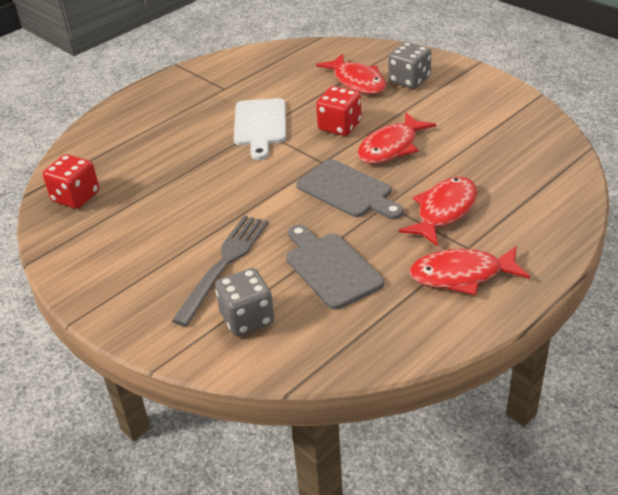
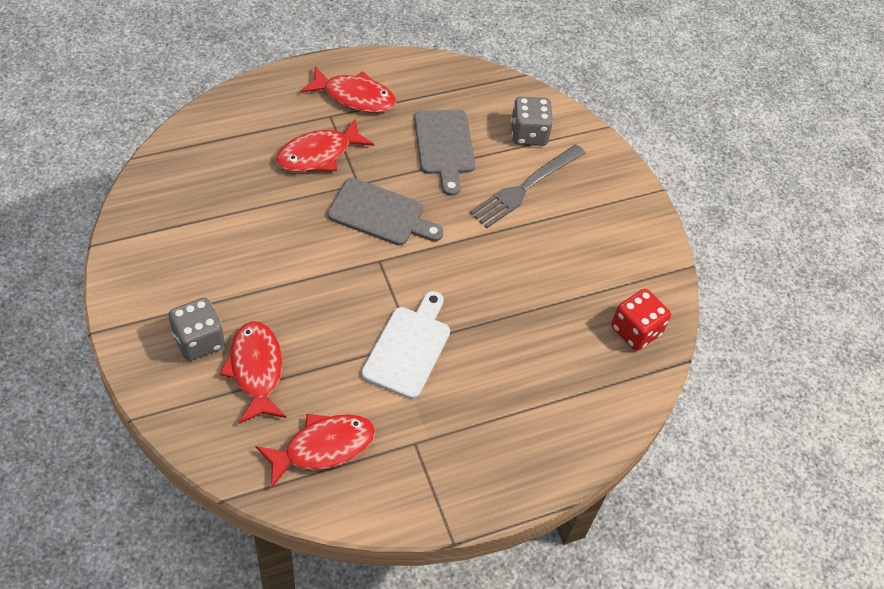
camera: 165 degrees left, 15 degrees up
(339, 126) = (329, 303): red dice -> none
(347, 191) = (380, 214): grey cutting board -> grey cutting board turned 135 degrees clockwise
(391, 147) = (302, 247): red fish -> red fish (323, 447)

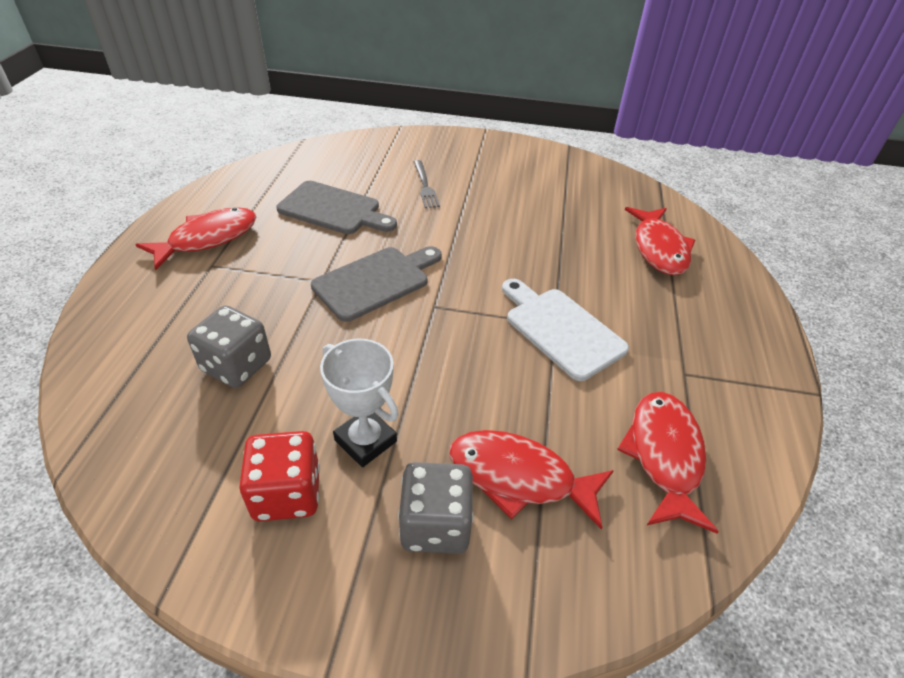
camera: 55 degrees left, 10 degrees down
(236, 279) = (365, 441): none -> white trophy
(319, 154) = (253, 294): red fish -> red fish (659, 248)
(525, 187) = (425, 186): grey fork -> grey fork, size x0.57
(528, 134) = (369, 162): grey dice -> grey dice (237, 365)
(635, 331) = (617, 192): red dice -> red dice (287, 493)

